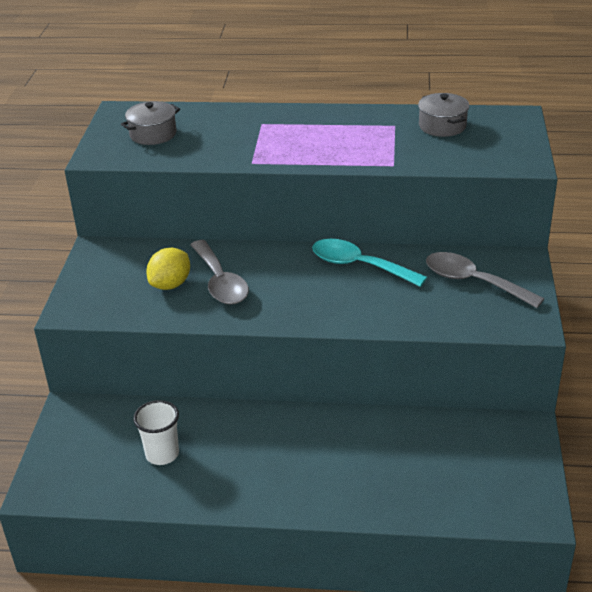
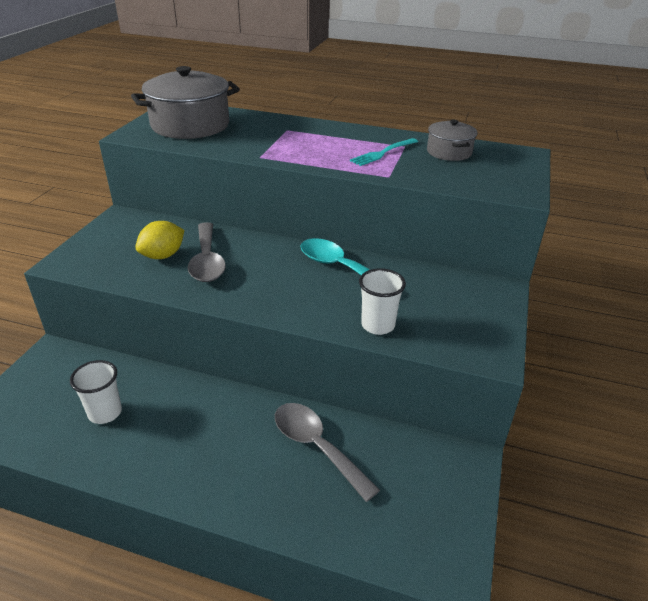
camera: 10 degrees right, 0 degrees up
(153, 134) = (190, 125): grey pot -> grey pot, size x1.86
(376, 137) = (383, 153): none -> turquoise fork
(419, 316) = (378, 325): none -> white cup
(473, 282) = (444, 301): grey spoon -> grey spoon (316, 446)

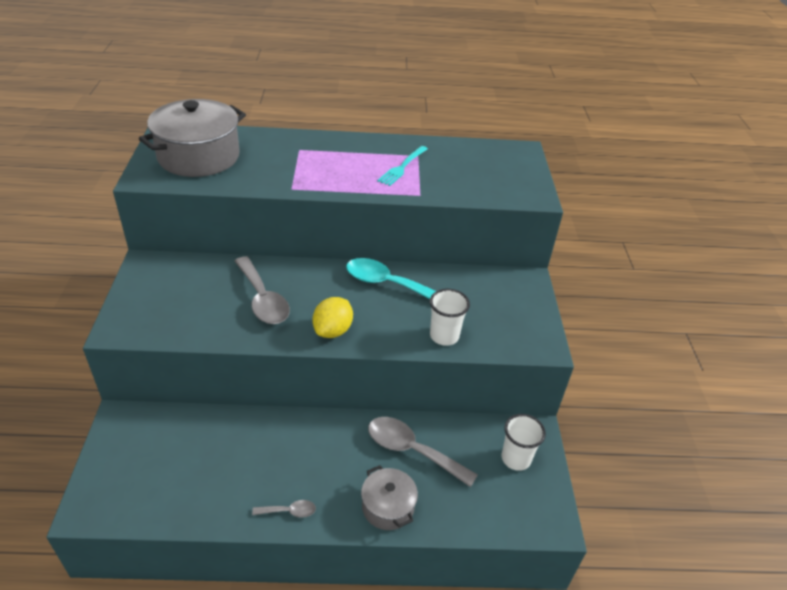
camera: 20 degrees left, 5 degrees up
(105, 413) = (209, 466): white cup -> white cup (516, 458)
(158, 476) = (289, 511): none -> grey spoon
(163, 255) = (216, 301): yellow lemon -> yellow lemon (333, 330)
(449, 152) = (459, 158): grey pot -> grey pot (388, 507)

